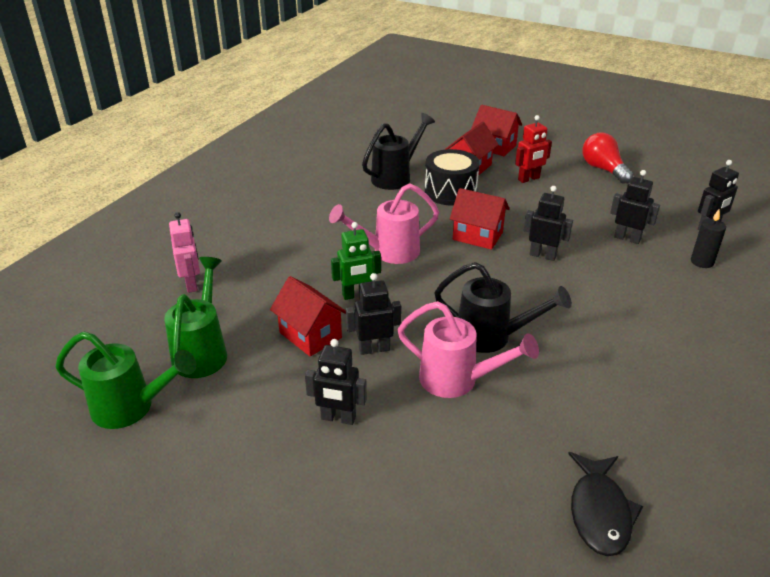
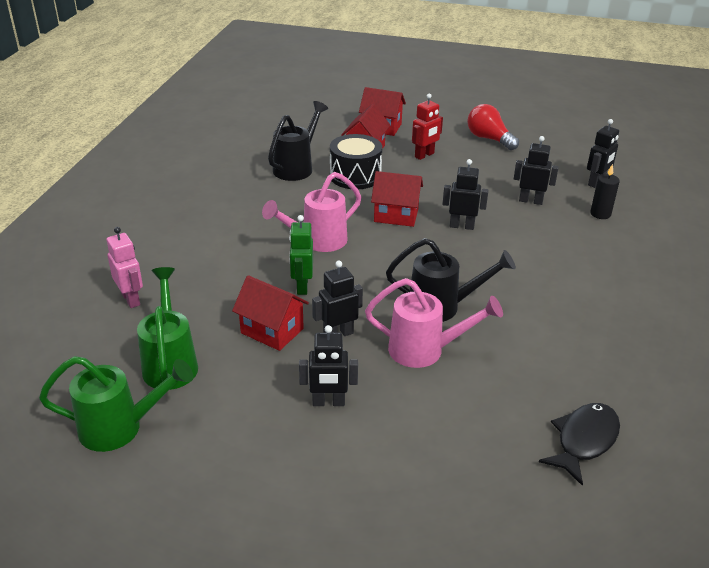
camera: 15 degrees left, 0 degrees up
(356, 295) = (302, 286): green robot -> green robot turned 120 degrees clockwise
(599, 512) = (584, 441): black fish -> black fish turned 135 degrees counterclockwise

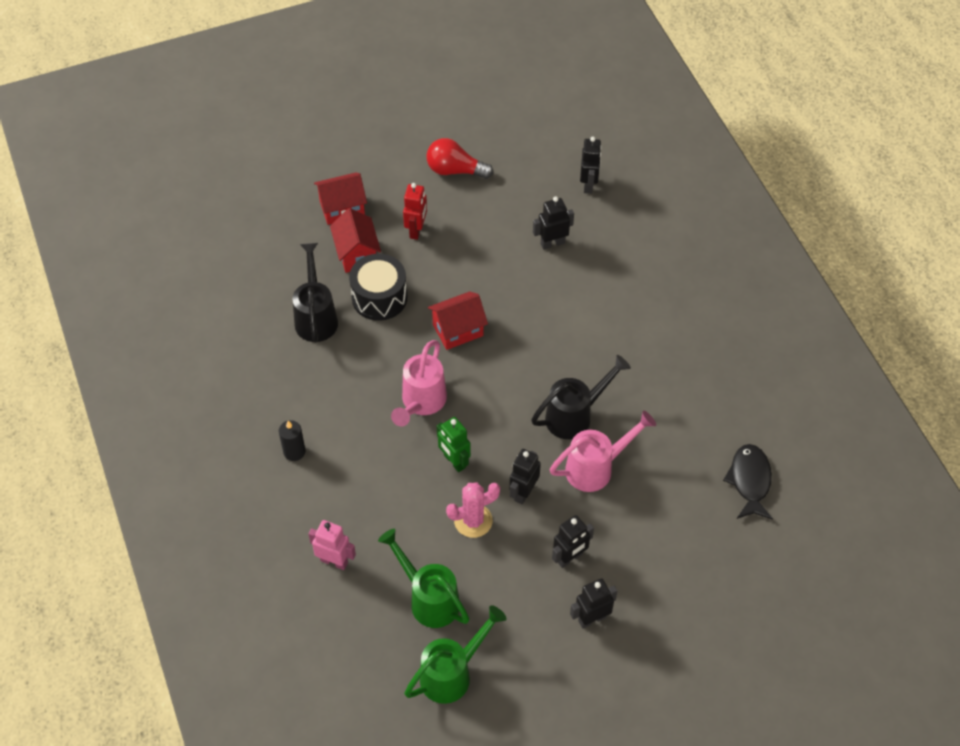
camera: 35 degrees left, 20 degrees up
(272, 331) = (473, 521): red house -> pink cactus
(461, 226) = (521, 311): black robot -> black robot (592, 619)
(600, 214) = (617, 228): black candle -> black candle (294, 452)

